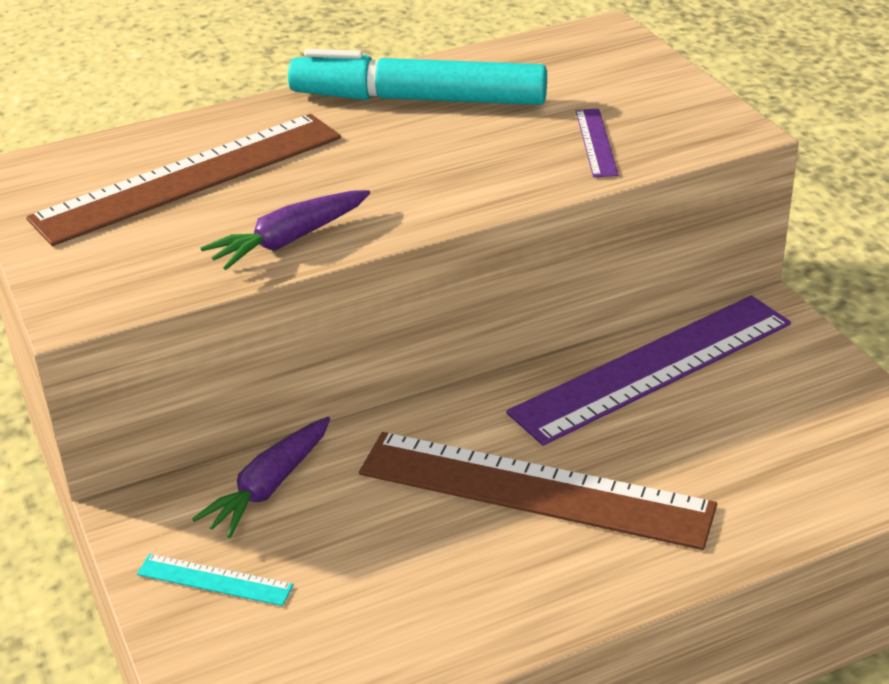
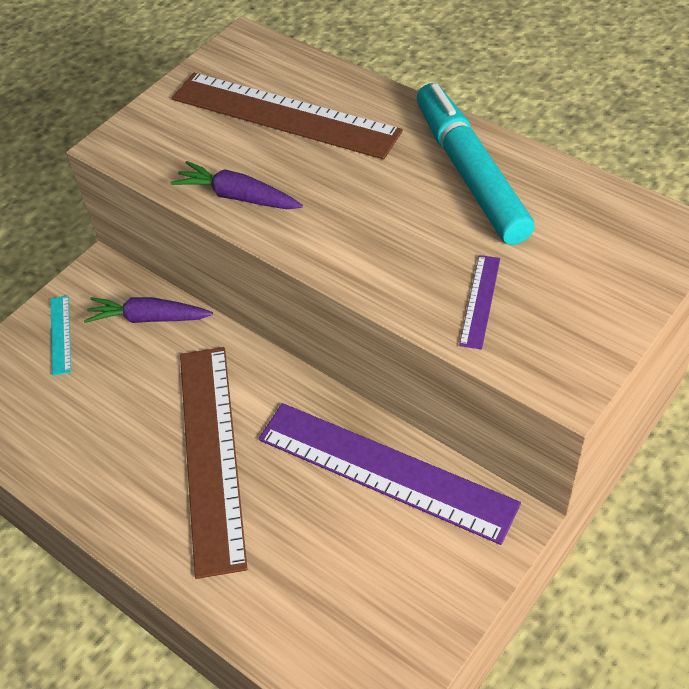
camera: 65 degrees right, 15 degrees up
(596, 142) = (480, 301): purple ruler -> purple ruler turned 45 degrees counterclockwise

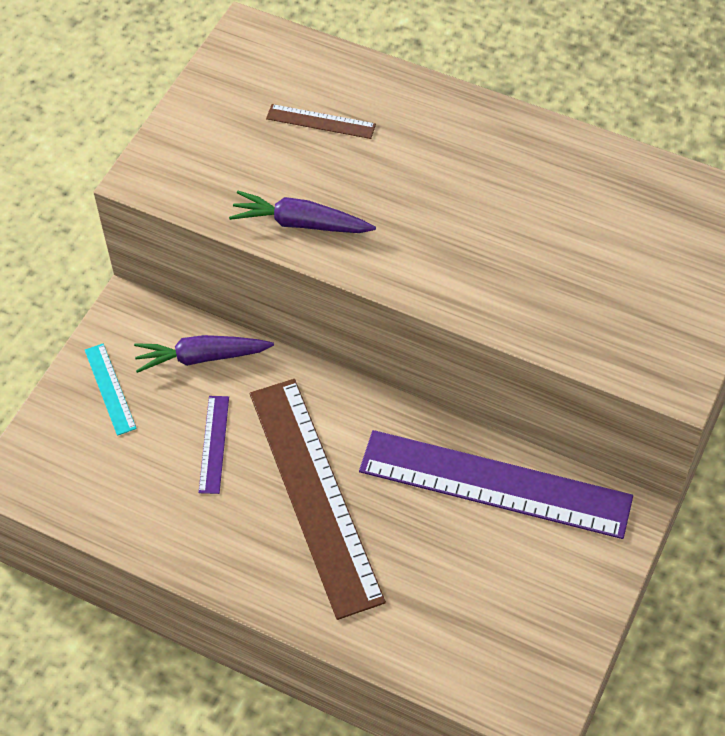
camera: 15 degrees left, 5 degrees up
(284, 115) = (321, 121): brown ruler -> brown ruler, size x0.42
(470, 173) = (532, 169): turquoise marker -> none
(480, 301) = (576, 307): purple ruler -> purple ruler (214, 444)

